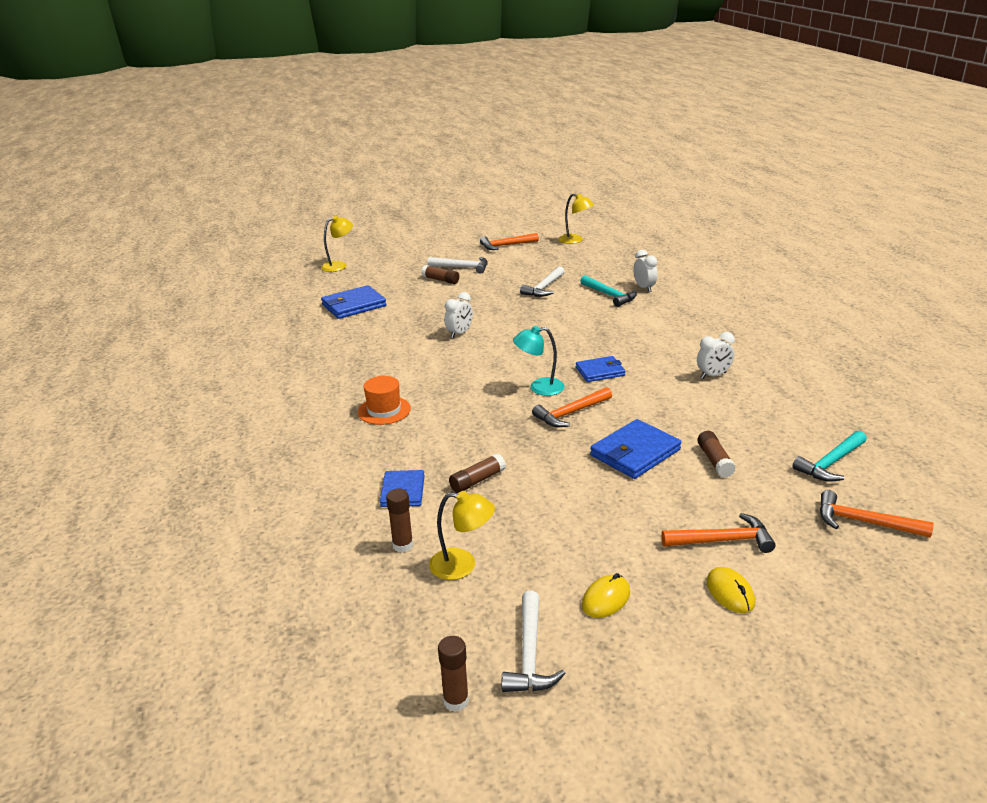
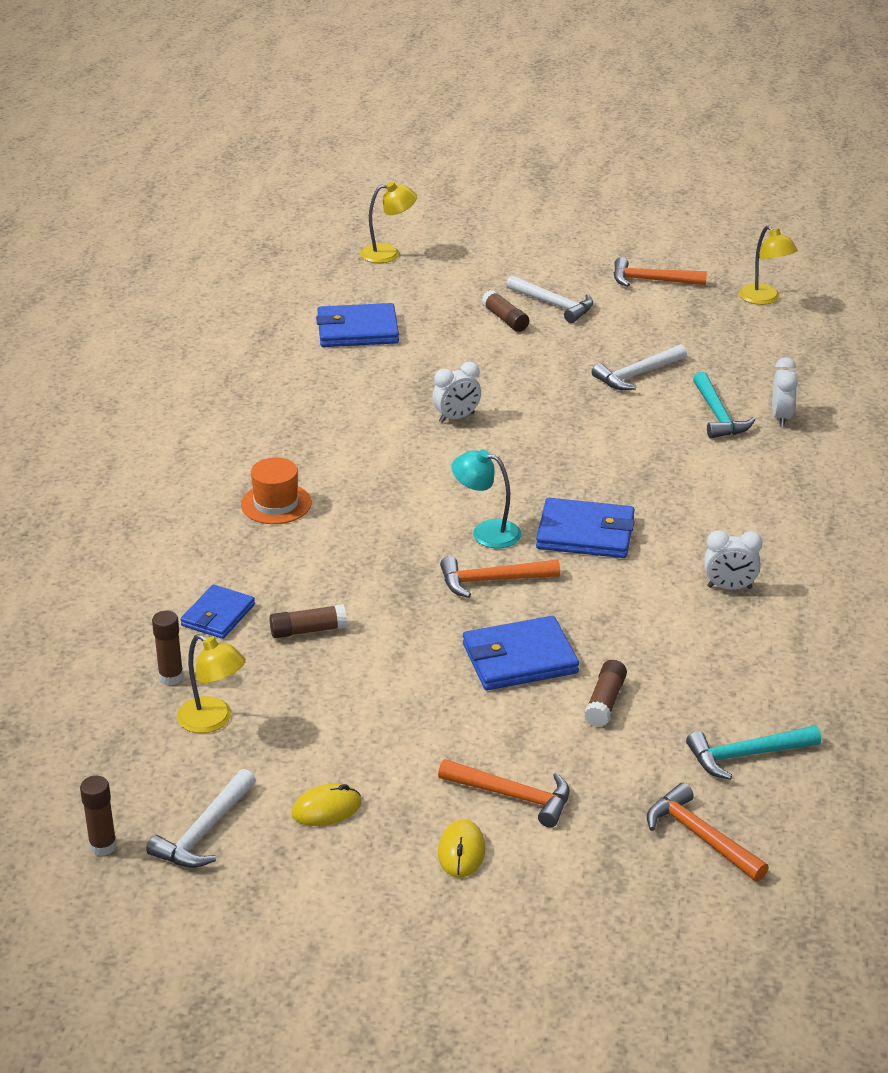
camera: 25 degrees right, 5 degrees up
(600, 371) = (585, 533): blue wallet -> blue wallet, size x1.52

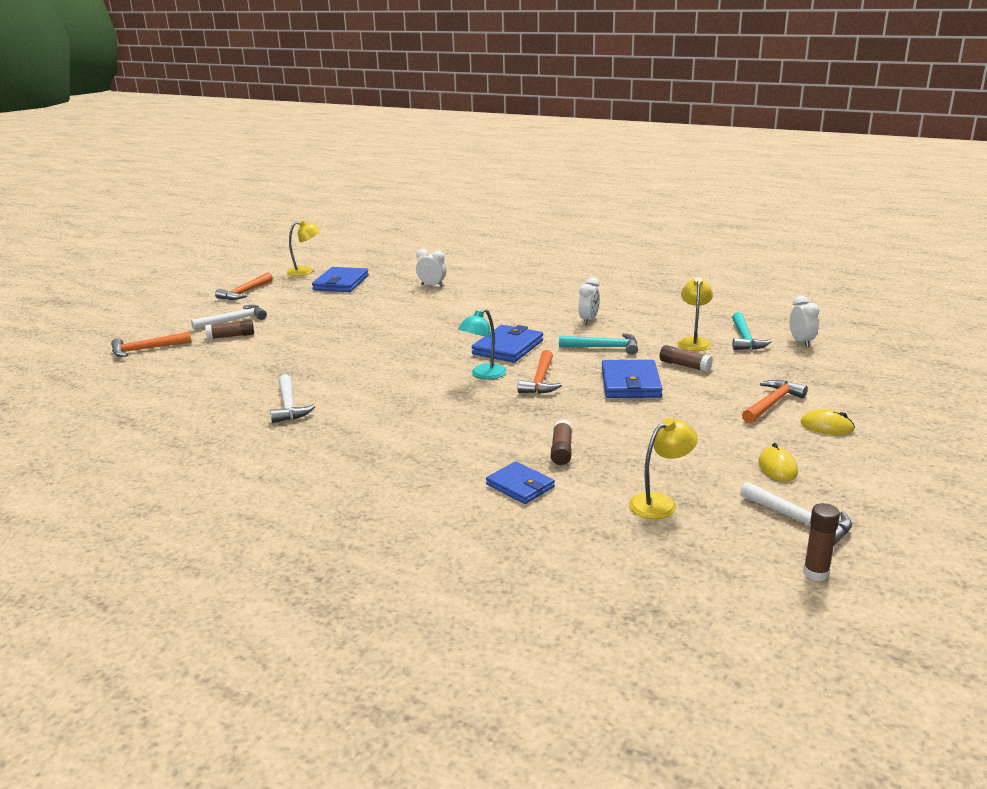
camera: 70 degrees left, 10 degrees down
(171, 677) = (594, 516): brown glue stick -> none
(276, 504) = (384, 444): orange hat -> none
(357, 330) = (174, 385): blue wallet -> blue wallet (341, 283)
(388, 253) = (81, 361): yellow lamp -> yellow lamp (694, 342)
(456, 418) = (336, 366): white clock -> white clock (801, 342)
(637, 374) = (347, 311): white hammer -> white hammer (289, 406)
(701, 837) = (815, 359): orange hammer -> orange hammer (146, 349)
(718, 415) = (414, 298): turquoise hammer -> turquoise hammer (603, 347)

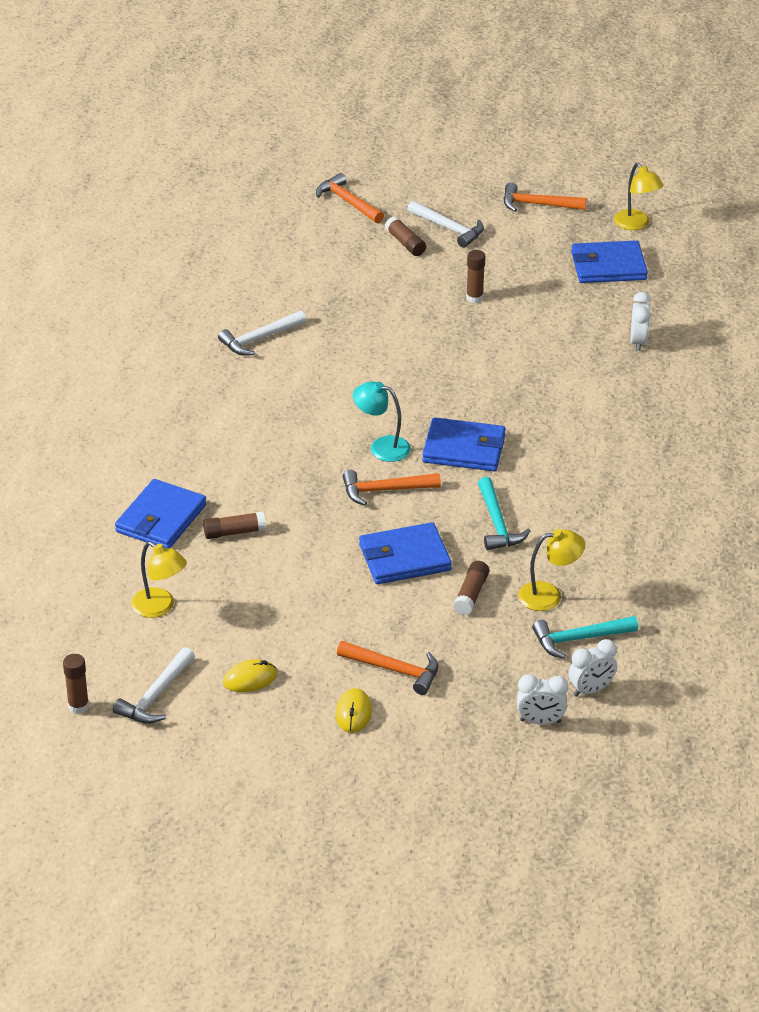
camera: 70 degrees right, 15 degrees up
(329, 323) = (474, 298): none -> brown glue stick
(520, 486) = (161, 518): blue wallet -> blue wallet, size x1.52
(588, 320) = (579, 498): white clock -> white clock (540, 721)

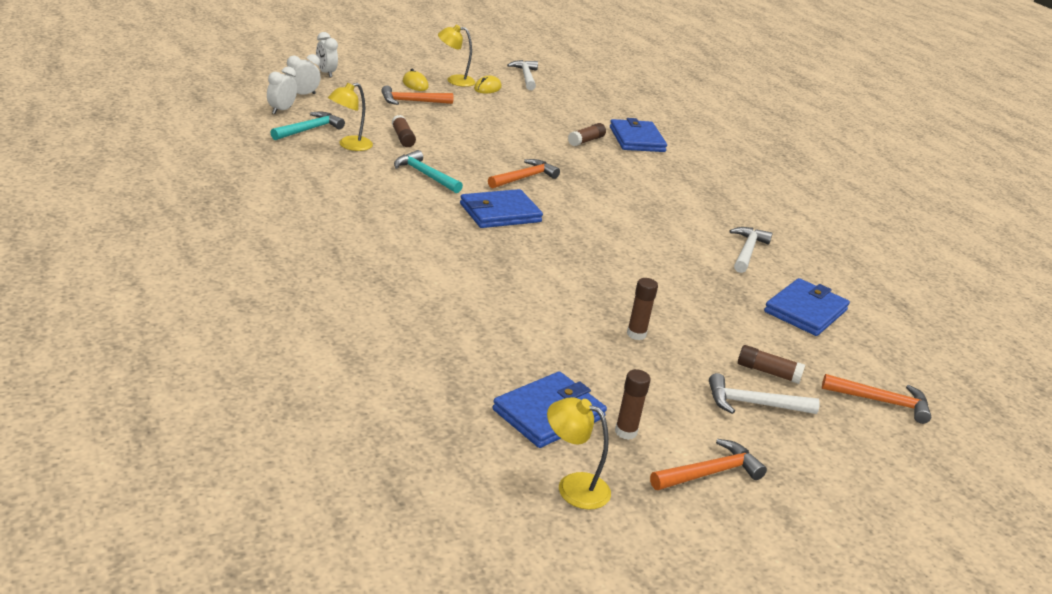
camera: 140 degrees right, 10 degrees down
(78, 706) = (557, 69): brown glue stick -> brown glue stick (625, 432)
(160, 607) = (575, 105): yellow lamp -> yellow lamp (454, 80)
(382, 447) = (560, 201): turquoise lamp -> none
(404, 558) = (466, 147): blue wallet -> blue wallet (805, 311)
(638, 342) = (439, 335): white clock -> white clock (326, 73)

